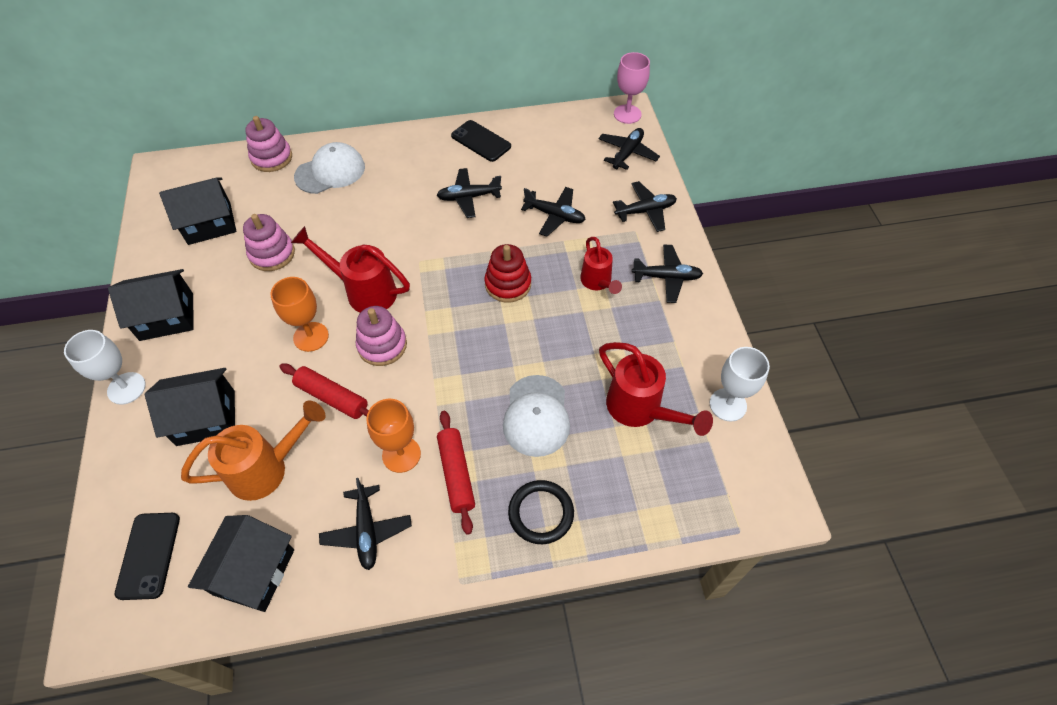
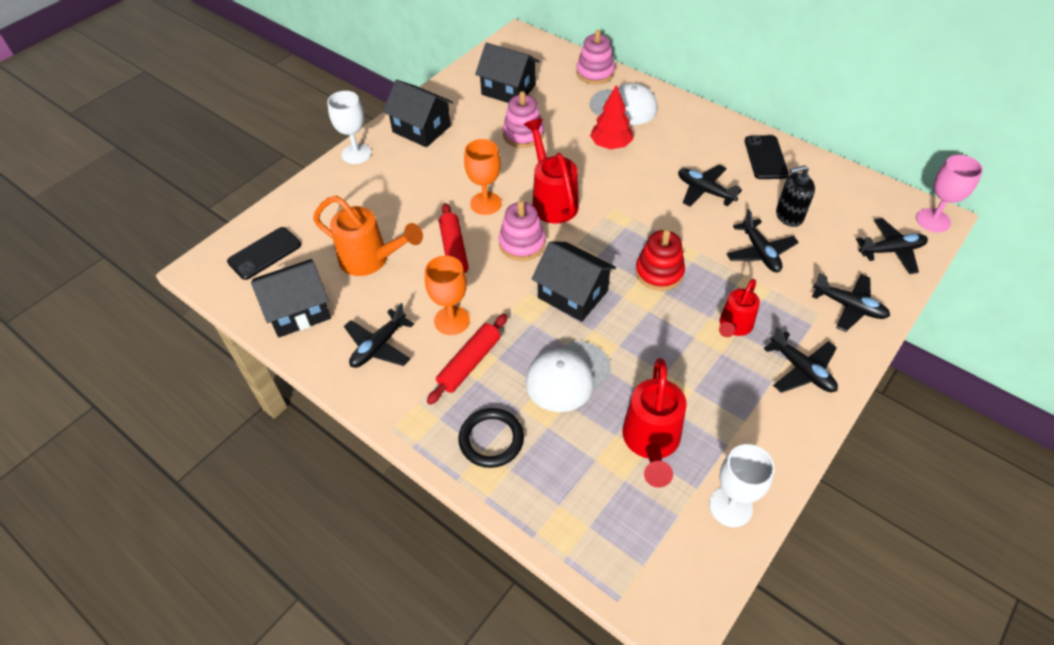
camera: 50 degrees right, 5 degrees down
(206, 418) = (374, 203): black house -> black house (573, 294)
(357, 211) = (611, 145): none -> red tree
(543, 174) = (789, 216): none -> black soap dispenser

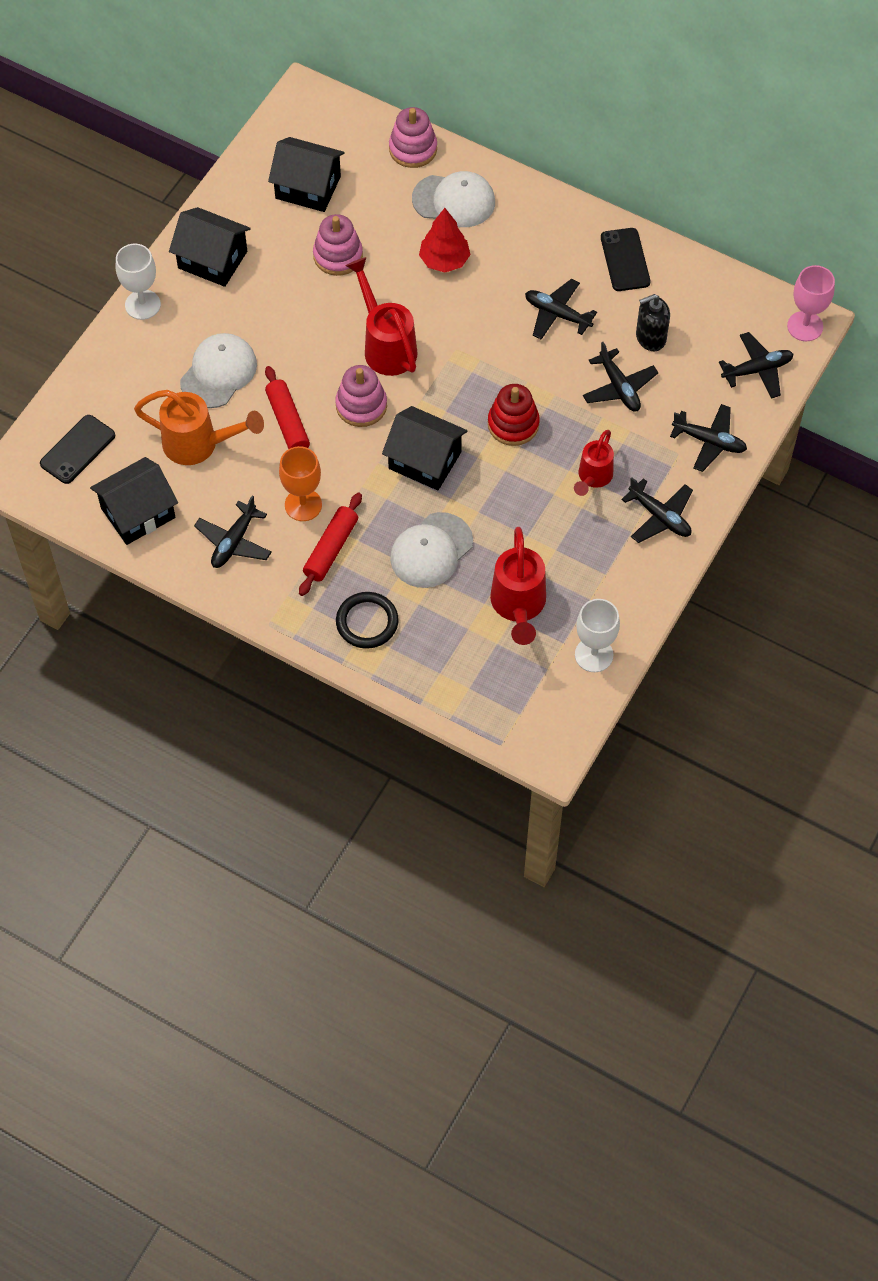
camera: 10 degrees left, 10 degrees up
(404, 207) = (218, 372): none -> white cap
(485, 203) = (311, 358): orange goblet -> none

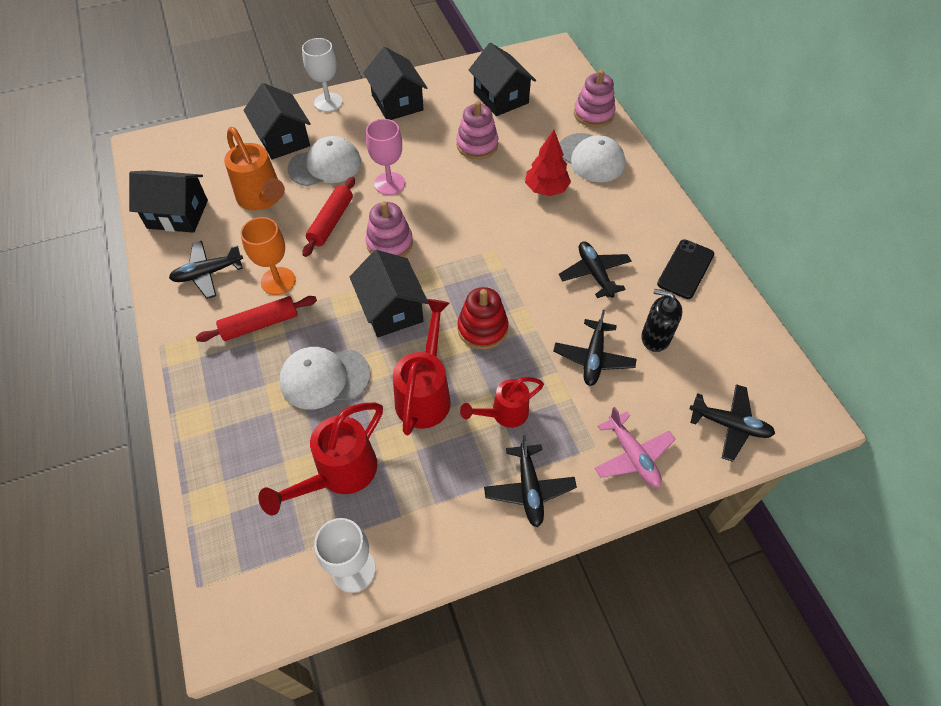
camera: 40 degrees right, 5 degrees down
(78, 449) = (193, 155): black phone -> none
(145, 374) = (283, 139): none -> black house
(367, 622) = (221, 396): black ring -> none
(386, 345) = (449, 216): red watering can -> red watering can (425, 393)
(709, 441) = (632, 456): black plane -> pink plane
(805, 326) = (806, 418): pink goblet -> pink goblet (389, 183)

